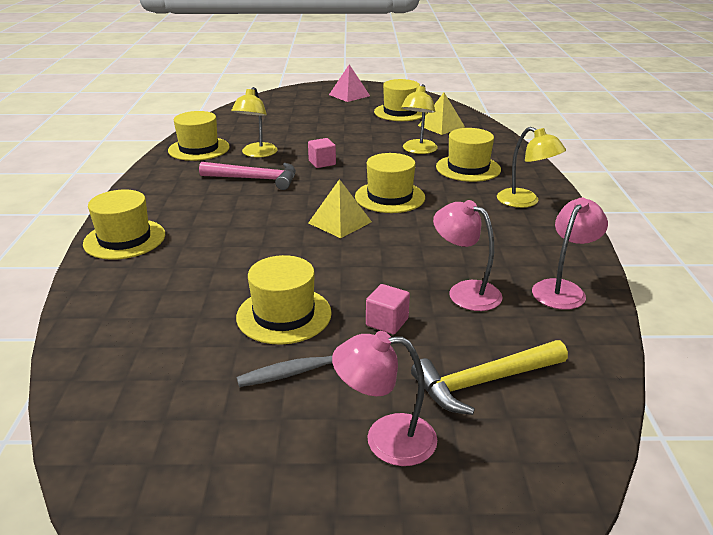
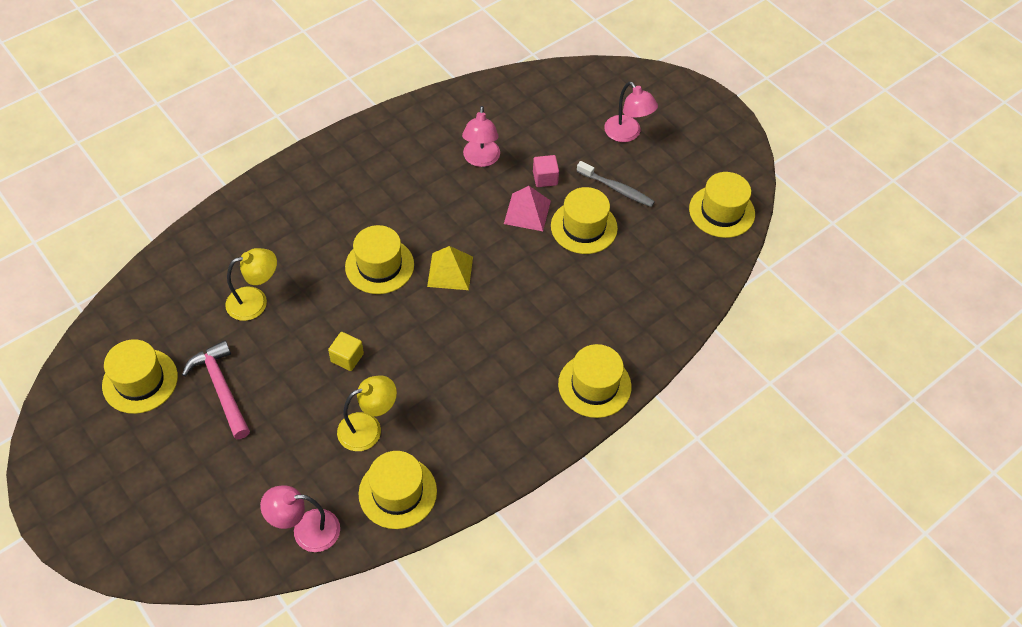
camera: 130 degrees left, 25 degrees up
(255, 179) = (425, 383): pink hammer -> pink hammer (221, 388)
(322, 163) = (347, 357): pink cube -> yellow cube
(349, 95) = (102, 477): pink pyramid -> pink pyramid (527, 212)
(441, 126) = (165, 318): yellow pyramid -> none
(468, 168) = (273, 244): yellow hat -> yellow hat (721, 211)
(484, 382) = (556, 118): yellow hammer -> none
(525, 202) = (318, 180): yellow lamp -> none
(563, 289) = (437, 118): pink lamp -> pink lamp (306, 530)

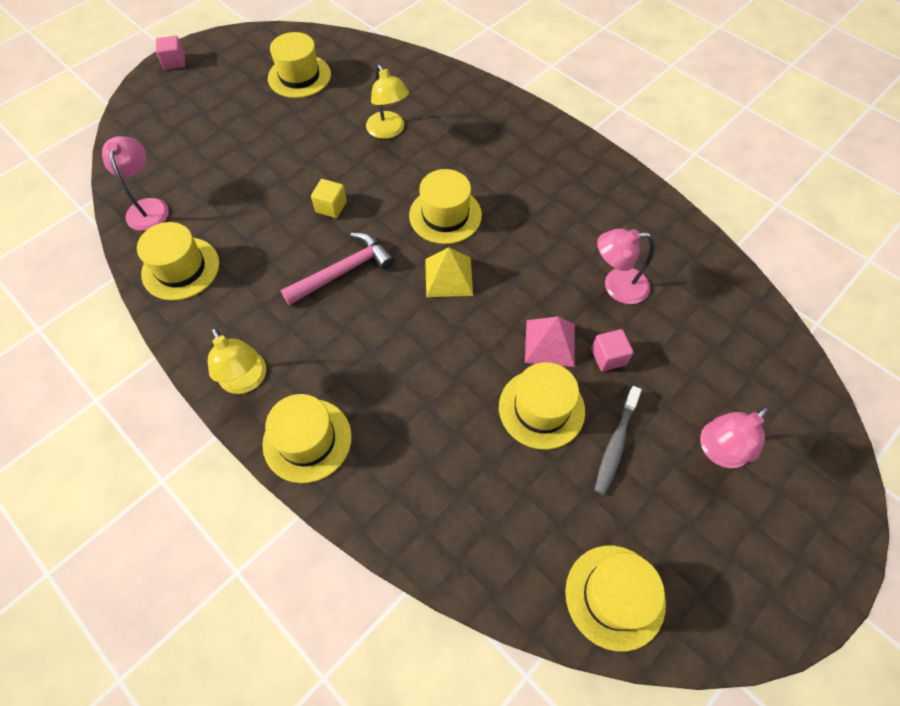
camera: 85 degrees right, 5 degrees up
(63, 519) = (174, 62): none -> pink cube
(221, 388) = (293, 126): pink hammer -> pink hammer (343, 271)
(368, 428) = (252, 235): yellow lamp -> yellow lamp (246, 381)

